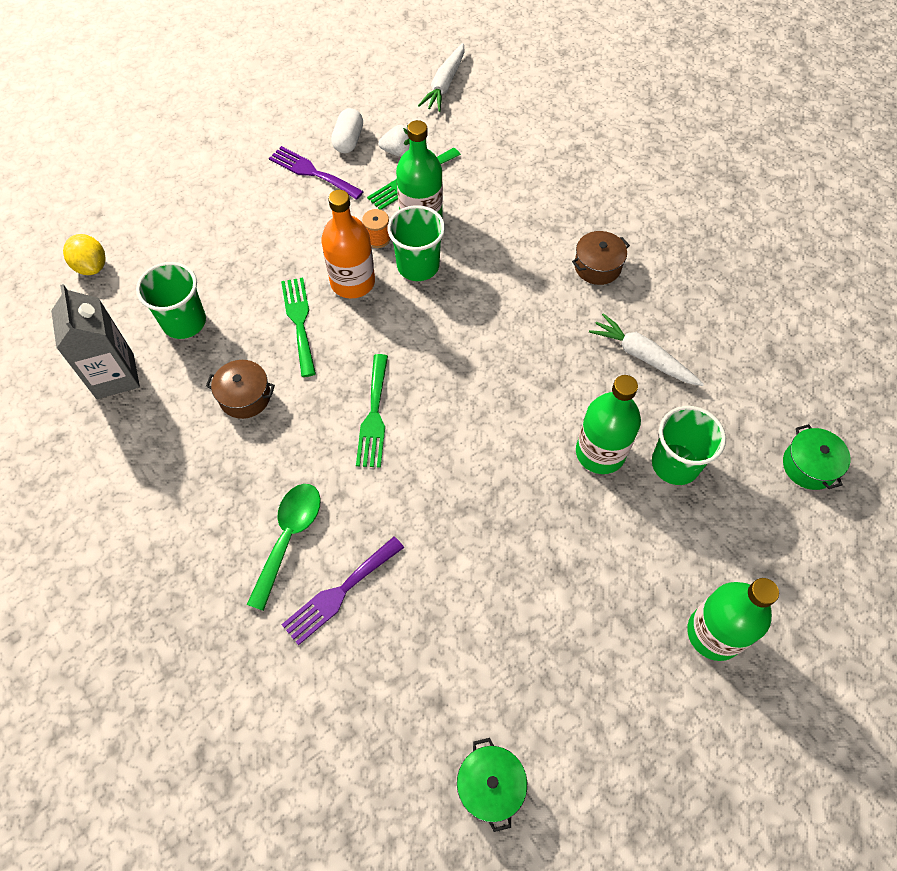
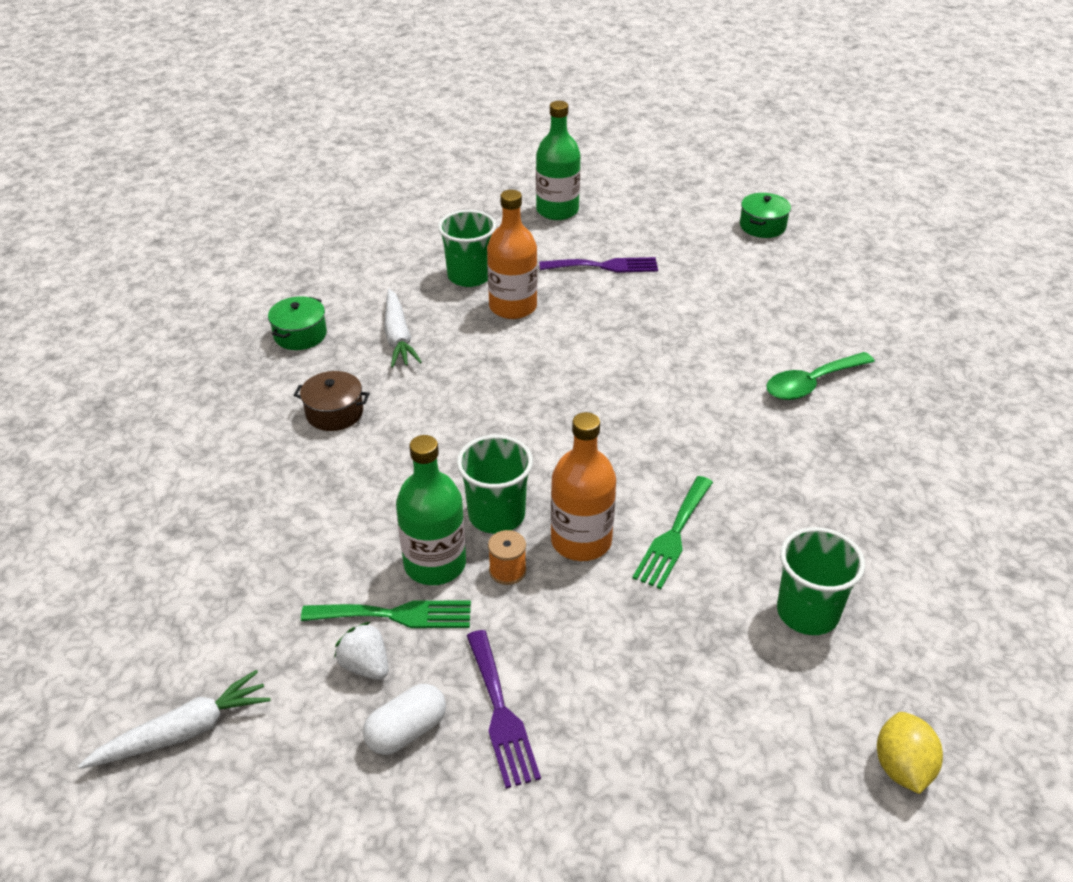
camera: 140 degrees left, 20 degrees down
(115, 376) = (922, 600): grey carton -> none
(245, 397) = (783, 500): brown pot -> none
(340, 592) = (792, 337): purple fork -> purple fork (604, 266)
(374, 416) = (669, 420): green fork -> none
(600, 453) = (513, 307): green bottle -> orange bottle
(809, 466) = (385, 233): green pot -> green pot (300, 335)

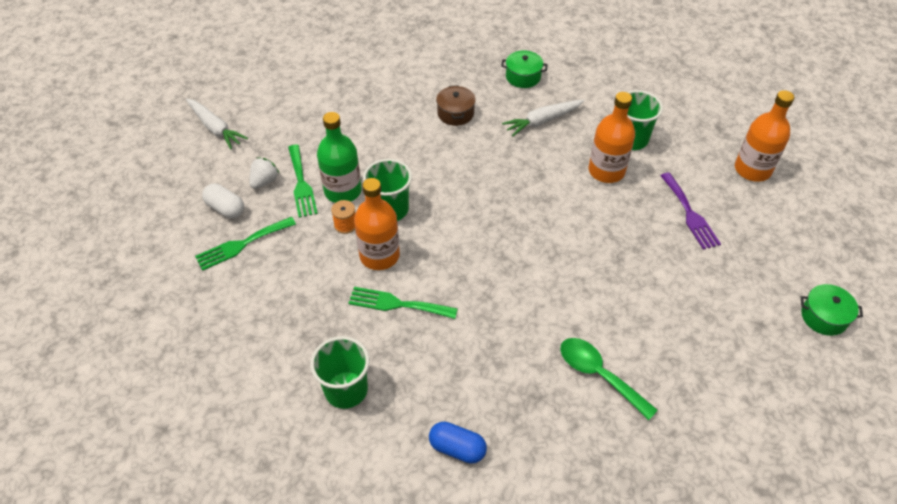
camera: 75 degrees right, 10 degrees up
(500, 713) = (242, 244): purple fork -> green fork
(557, 210) = (752, 170): green bottle -> orange bottle
(901, 517) = (457, 448): none -> blue capsule
(902, 767) = (228, 453): yellow lemon -> none

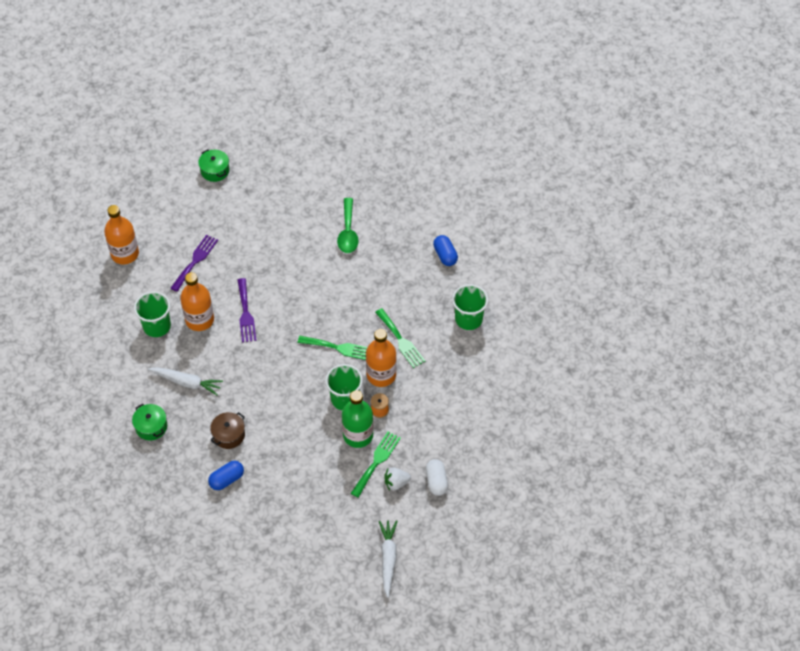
camera: 135 degrees left, 5 degrees up
(242, 244) = (448, 446): green fork -> green fork (339, 348)
(416, 87) = (227, 479): none -> blue capsule
(577, 207) = (245, 313): none -> purple fork

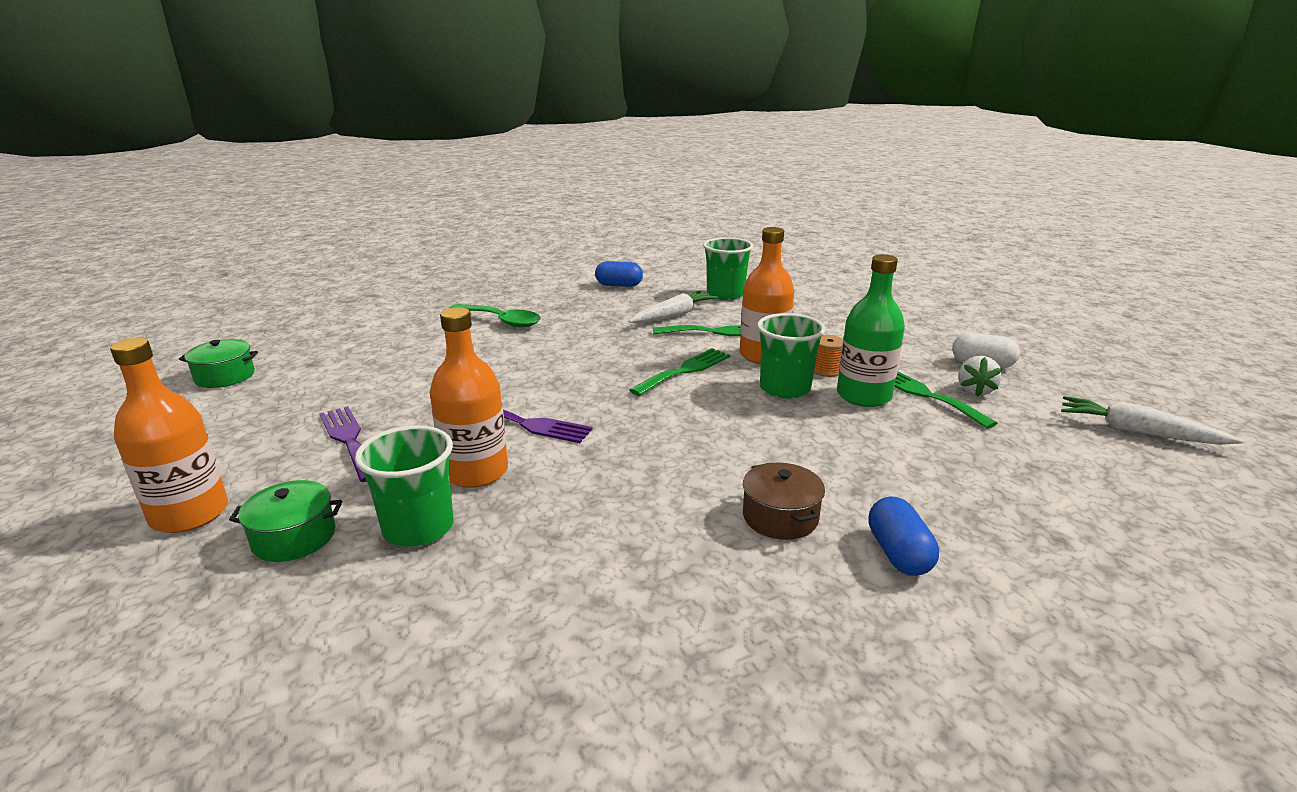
camera: 60 degrees left, 30 degrees down
(151, 426) = (674, 626): green pot -> green pot (294, 537)
(187, 382) = (602, 532): white carrot -> white carrot (673, 315)

